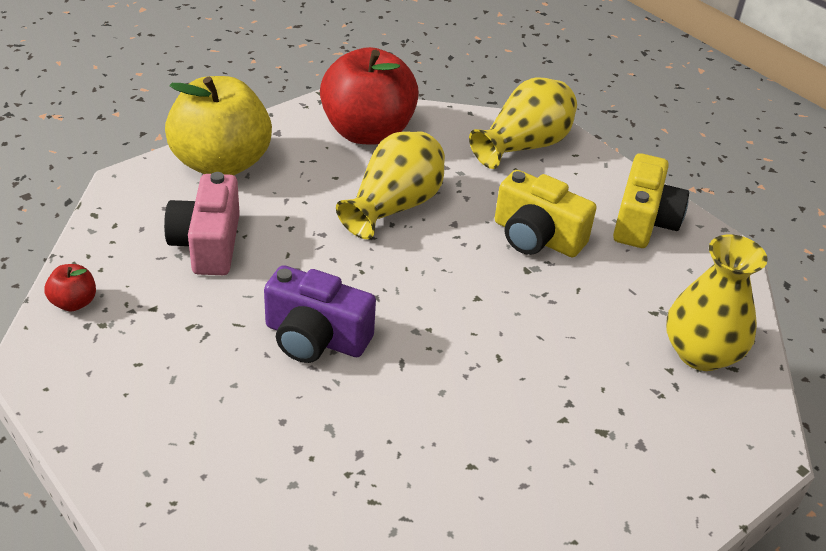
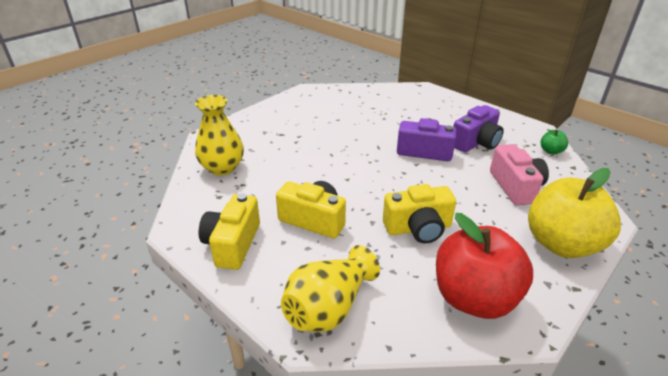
camera: 175 degrees right, 5 degrees down
(74, 303) = (551, 151): red apple -> green apple
(199, 345) = (476, 142): none -> purple camera
(394, 206) = (418, 228): yellow vase -> yellow camera

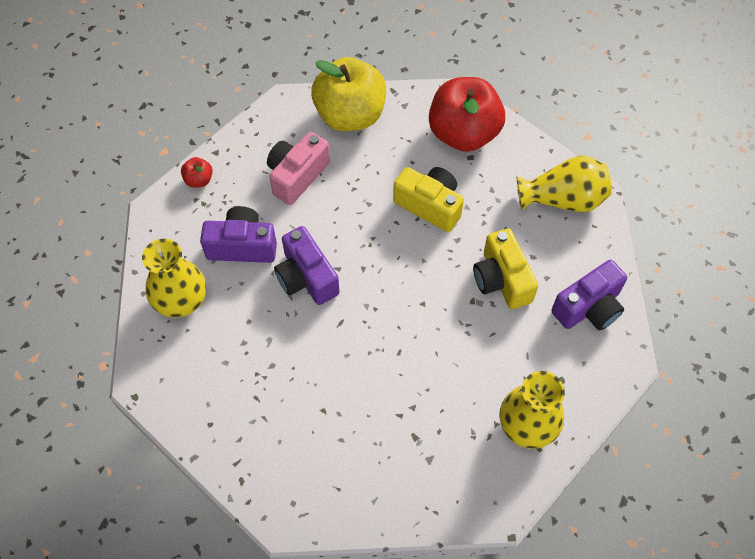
camera: 135 degrees left, 25 degrees up
(232, 244) = (589, 307): yellow camera -> purple camera
(460, 113) = (181, 300): none -> yellow vase
(551, 151) = (199, 180): green apple -> red apple

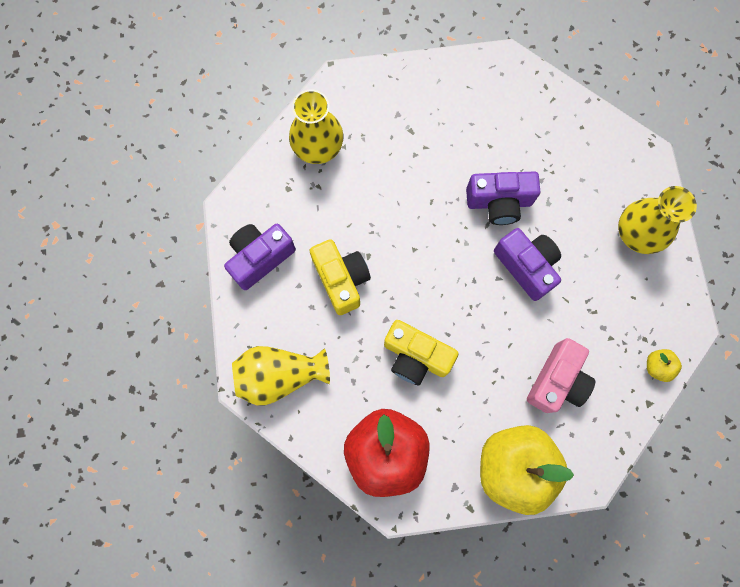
camera: 175 degrees right, 15 degrees up
(199, 180) = (657, 366): red apple -> yellow apple
(242, 246) = (594, 294): purple camera -> purple camera (499, 202)

